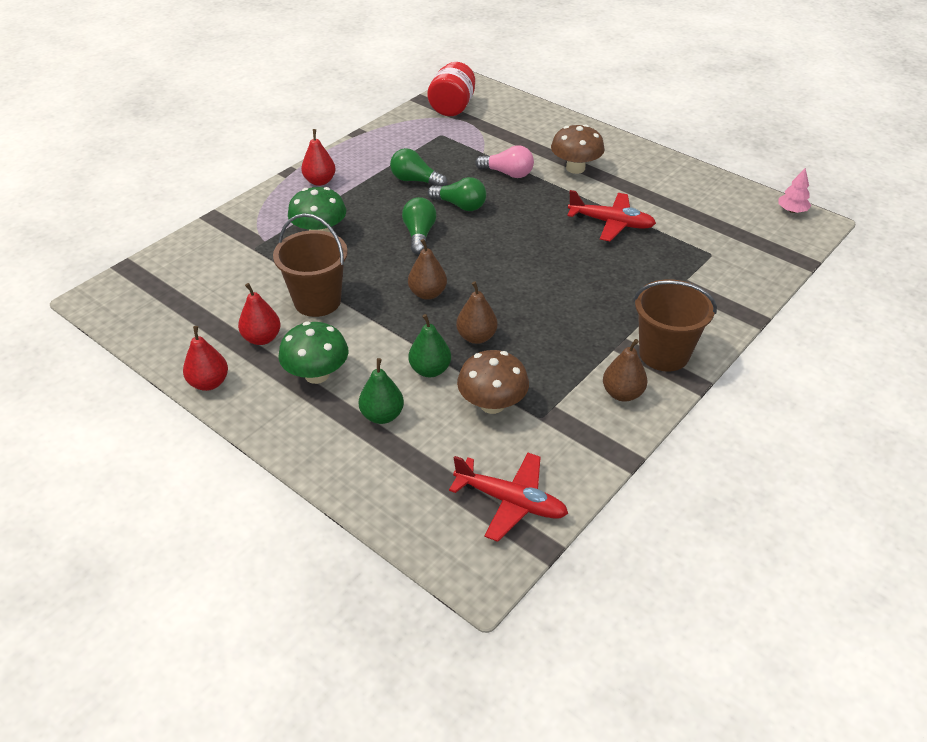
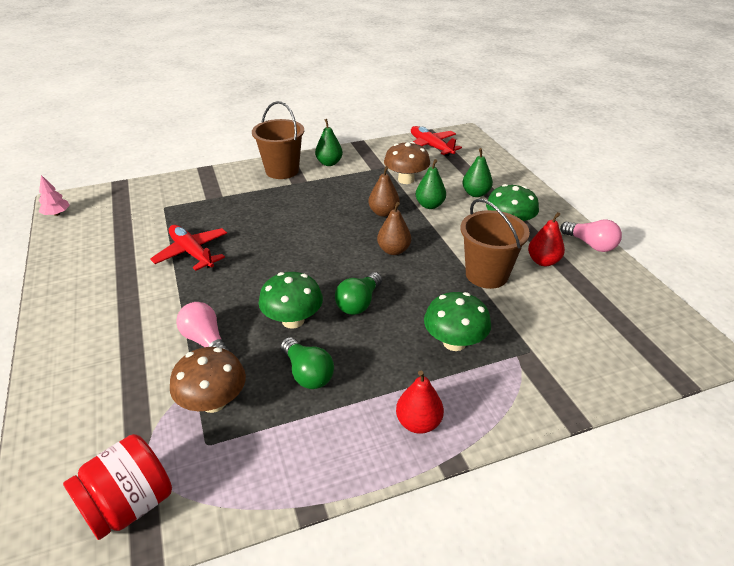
camera: 150 degrees left, 5 degrees down
(209, 383) = (590, 244): red pear -> pink light bulb
(460, 205) = (293, 320): green light bulb -> green mushroom
(575, 168) = (137, 319): brown mushroom -> brown mushroom (213, 402)
(622, 393) = (329, 163): brown pear -> green pear

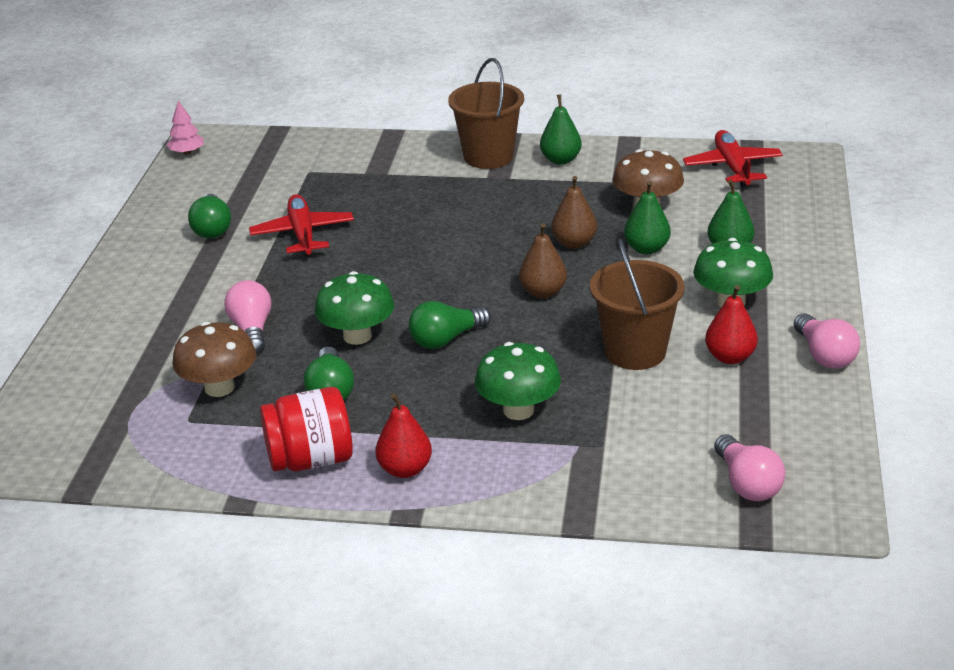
camera: 30 degrees right, 5 degrees down
(116, 266) = (212, 228): none -> green light bulb
(129, 505) = (92, 444): red jar -> red jar (311, 460)
(640, 347) = (747, 483): none -> pink light bulb

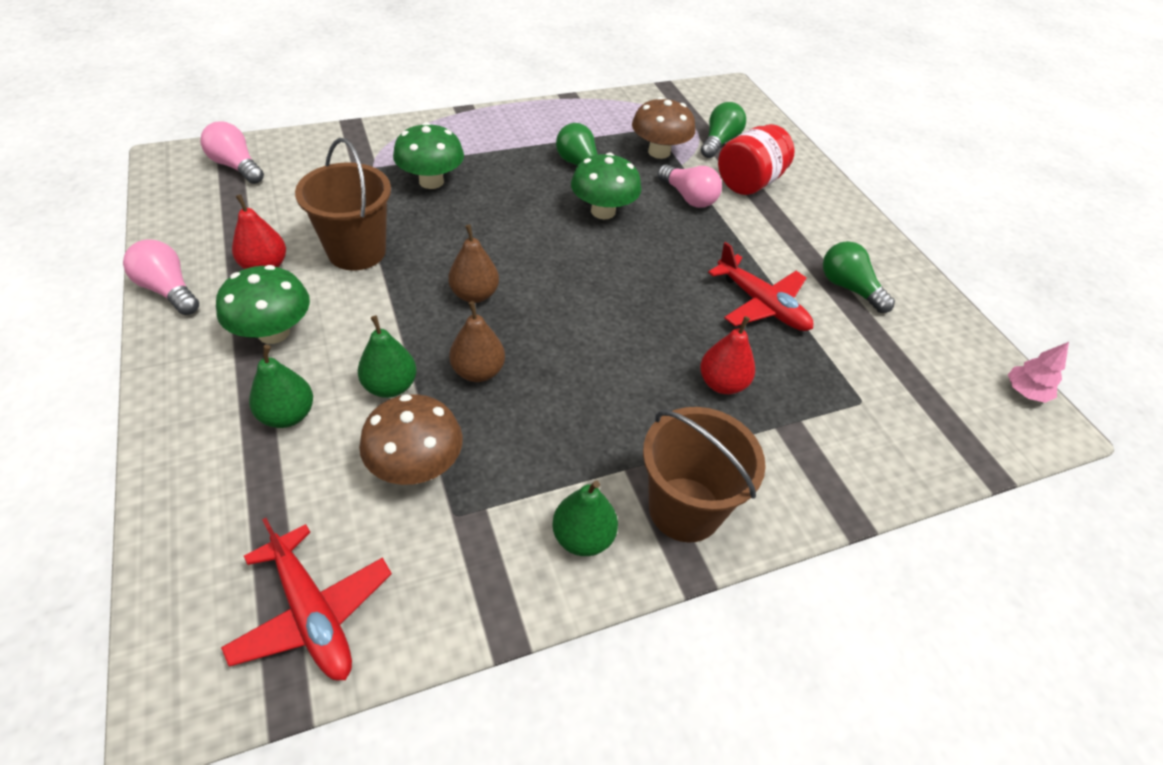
camera: 145 degrees right, 15 degrees up
(311, 460) = (550, 123): red jar -> red jar (749, 183)
(405, 469) = (484, 129): red pear -> red pear (722, 383)
(446, 339) = (529, 225): green light bulb -> green light bulb (719, 142)

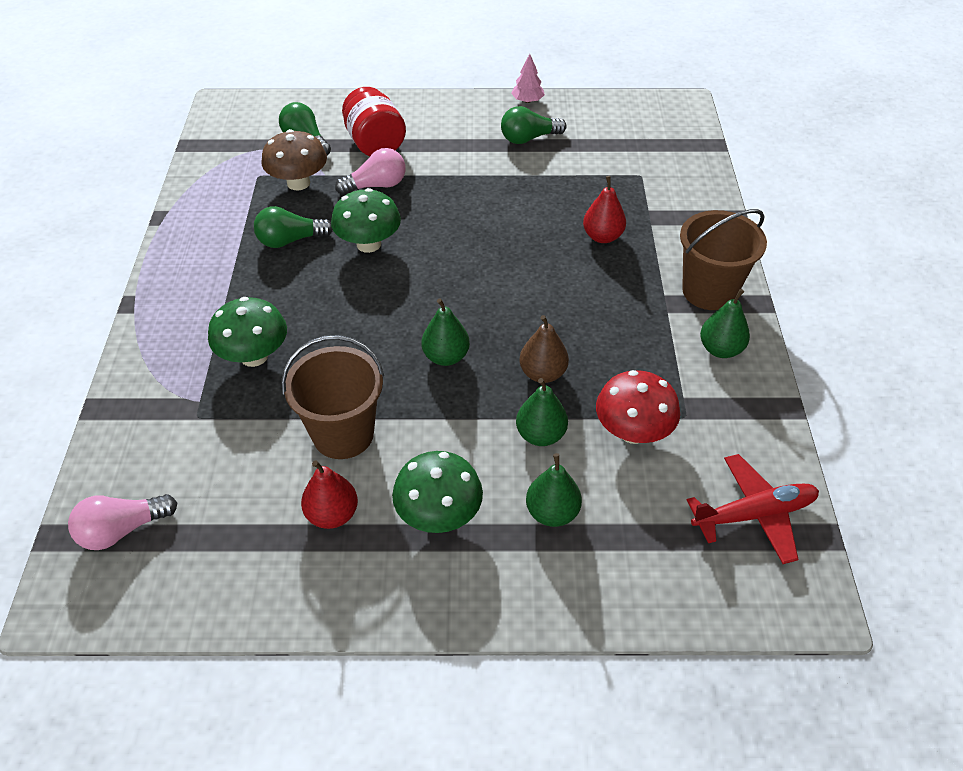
camera: 65 degrees left, 0 degrees up
(168, 290) = (334, 606): pink light bulb -> none
(416, 466) = (633, 431): brown mushroom -> red mushroom
(474, 294) = (446, 357): brown pear -> green pear
(761, 305) = (528, 189): red plane -> none
(1025, 392) = (655, 102): pink tree -> pink tree (527, 101)

